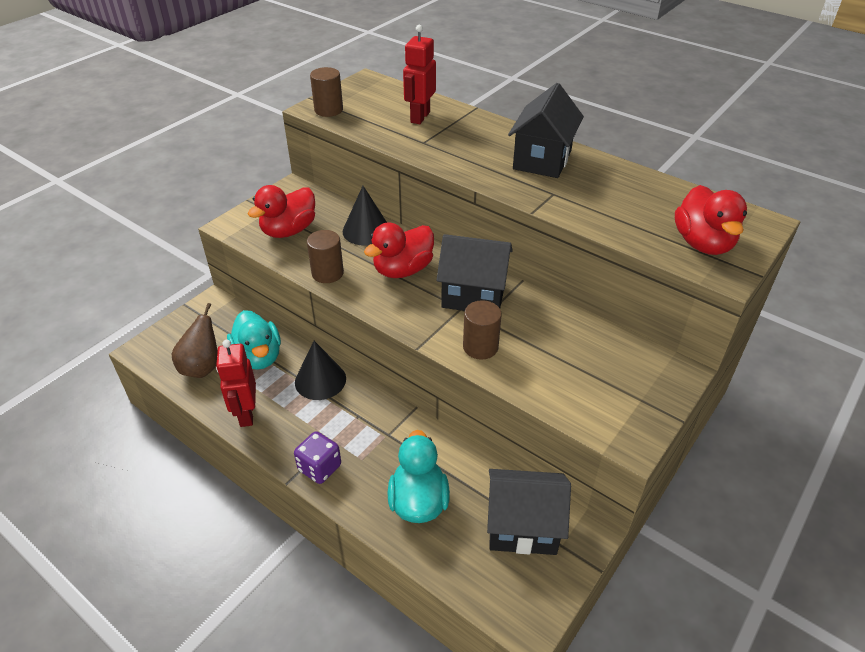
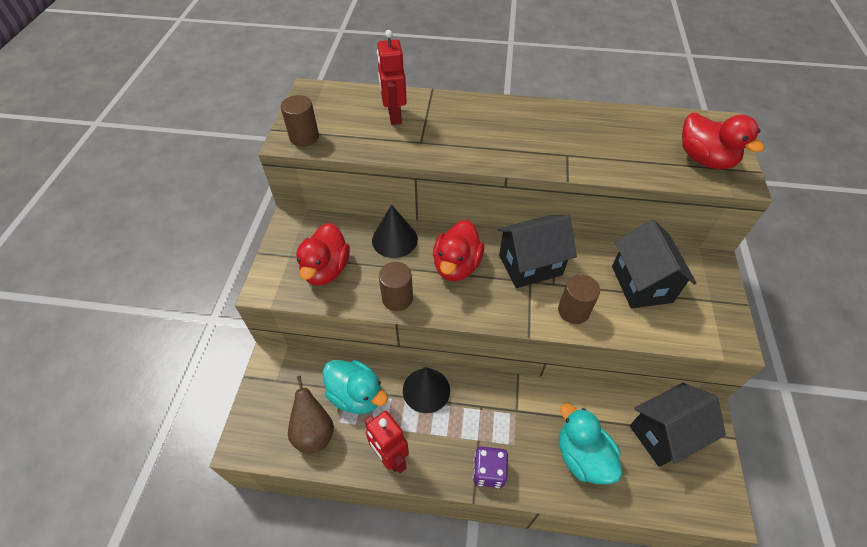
camera: 30 degrees left, 10 degrees up
(542, 160) = (530, 124): black house -> black house (641, 284)

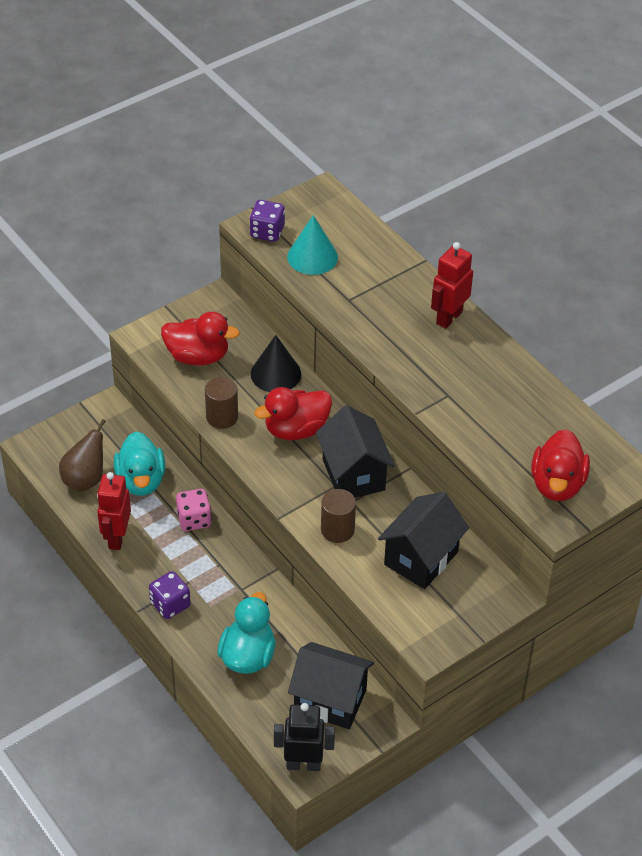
camera: 45 degrees right, 5 degrees down
(304, 137) = (267, 232): brown cylinder -> purple dice
(326, 269) = (198, 356): red duck -> red duck turned 135 degrees counterclockwise
(358, 132) = (312, 257): none -> turquoise cone
(394, 116) = (358, 263): red robot -> red robot (449, 317)
(426, 390) = (194, 519): black cone -> pink dice
(530, 265) = (353, 474): black house -> black house turned 45 degrees clockwise
(715, 501) = (303, 764): none -> black robot

